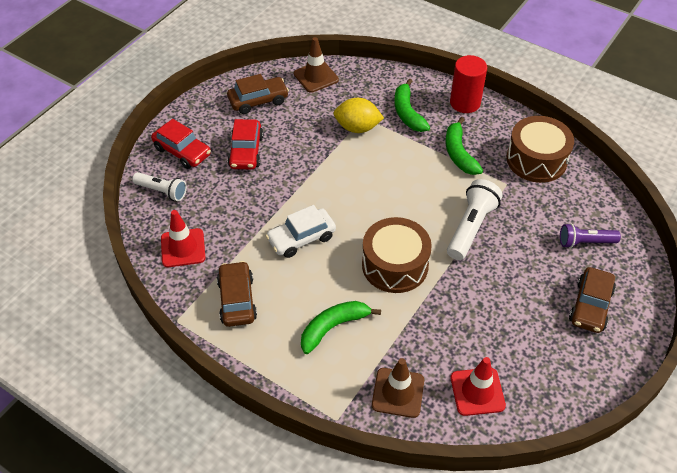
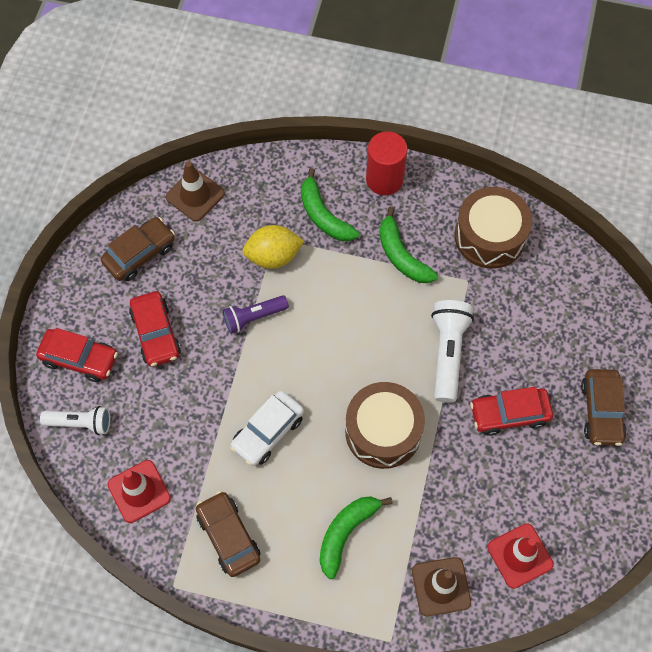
camera: 20 degrees left, 15 degrees up
(507, 284) = (509, 414): none -> red car
(585, 242) = (573, 331): purple flashlight -> purple flashlight (253, 317)

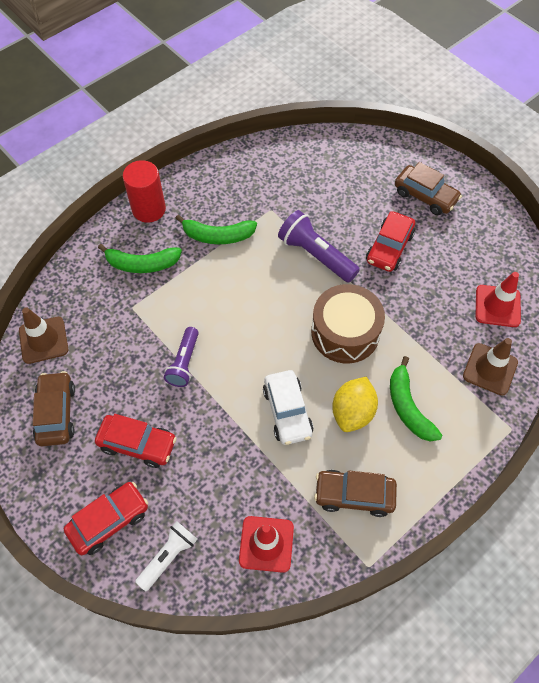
camera: 55 degrees left, 5 degrees down
(273, 256) = (145, 318): yellow lemon -> yellow lemon (352, 412)
(448, 353) = (316, 255): white flashlight -> purple flashlight
(490, 236) = (248, 177): brown drum -> none

